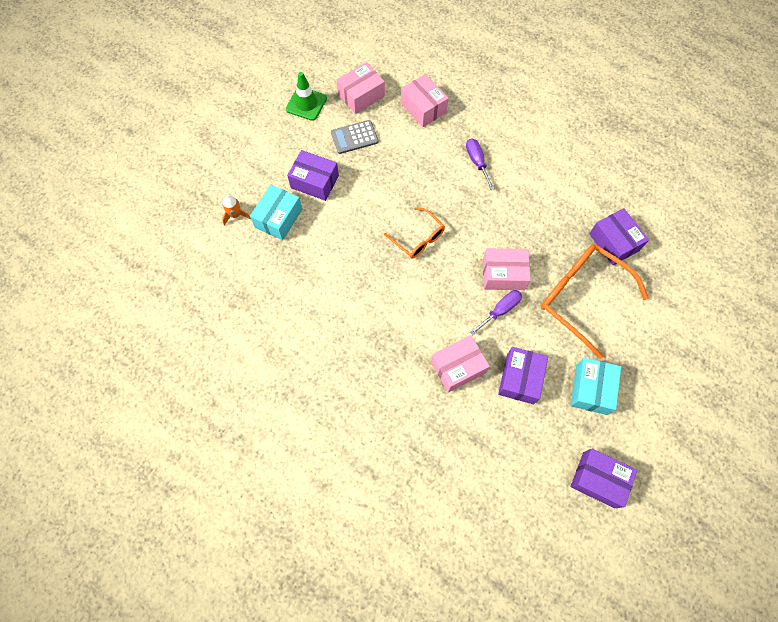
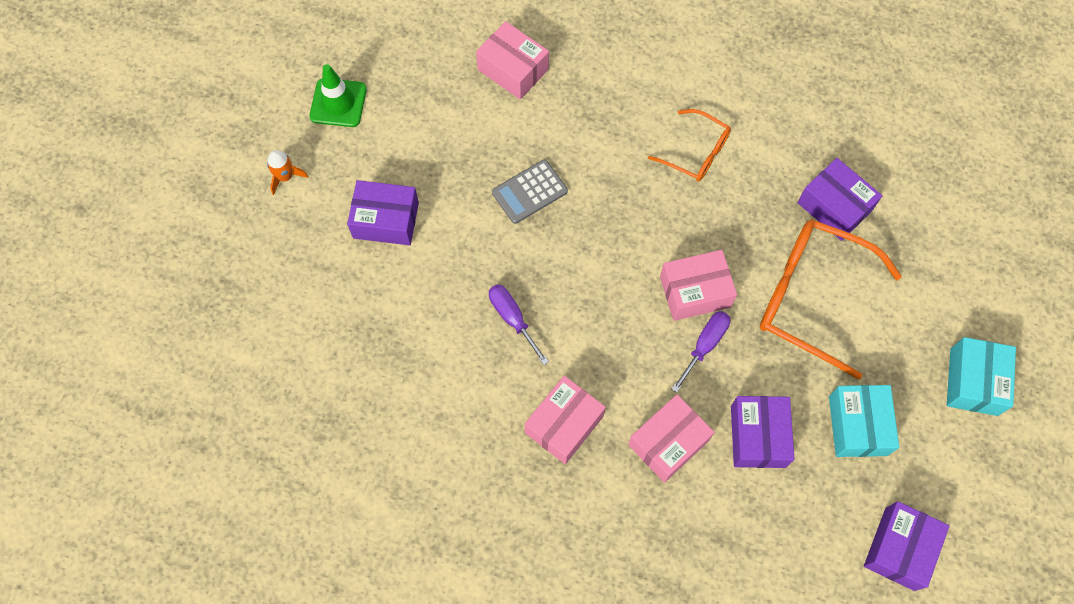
camera: 15 degrees left, 0 degrees up
(235, 215) = (283, 299): orange rocket -> orange rocket (285, 177)
(278, 218) = (349, 289): turquoise box -> turquoise box (973, 382)
(354, 137) = (425, 138): grey calculator -> grey calculator (529, 192)
(361, 95) = (416, 71): pink box -> pink box (564, 424)
(418, 238) = (561, 269): orange glasses -> orange glasses (696, 153)
(477, 162) = (613, 134): purple screwdriver -> purple screwdriver (512, 319)
(598, 479) = (899, 548): purple box -> purple box turned 75 degrees counterclockwise

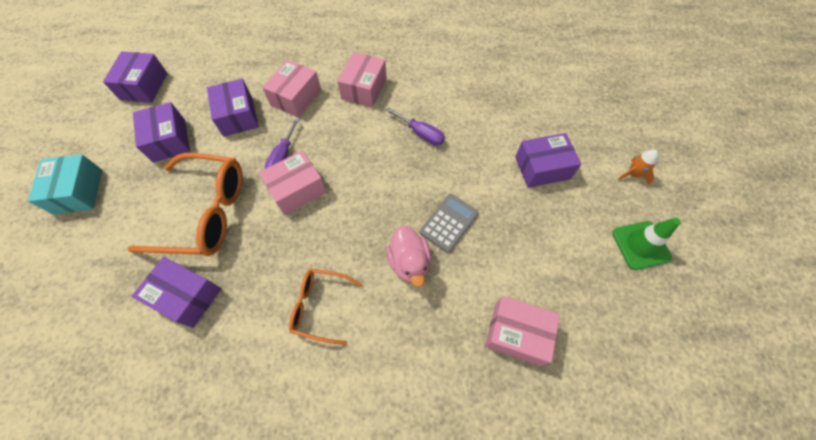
camera: 160 degrees right, 5 degrees down
(590, 165) = (409, 262): none -> pink duck
(857, 425) = (169, 140): turquoise box -> purple box

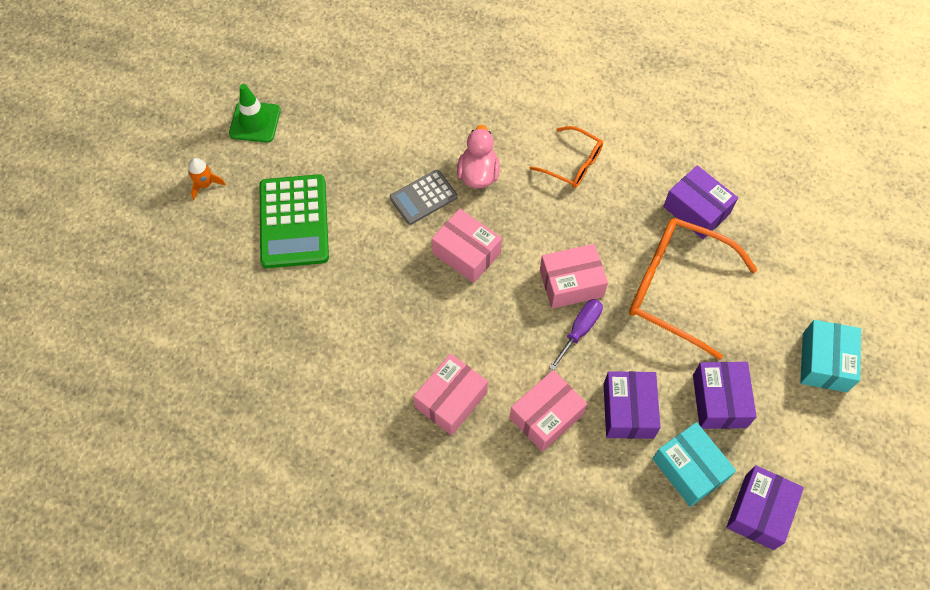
camera: 160 degrees left, 0 degrees up
(192, 95) = (689, 469): none -> turquoise box
(421, 134) = (406, 307): purple screwdriver -> none
(517, 333) = (411, 94): pink box -> pink box (466, 253)
(542, 168) = (294, 222): purple box -> green calculator

